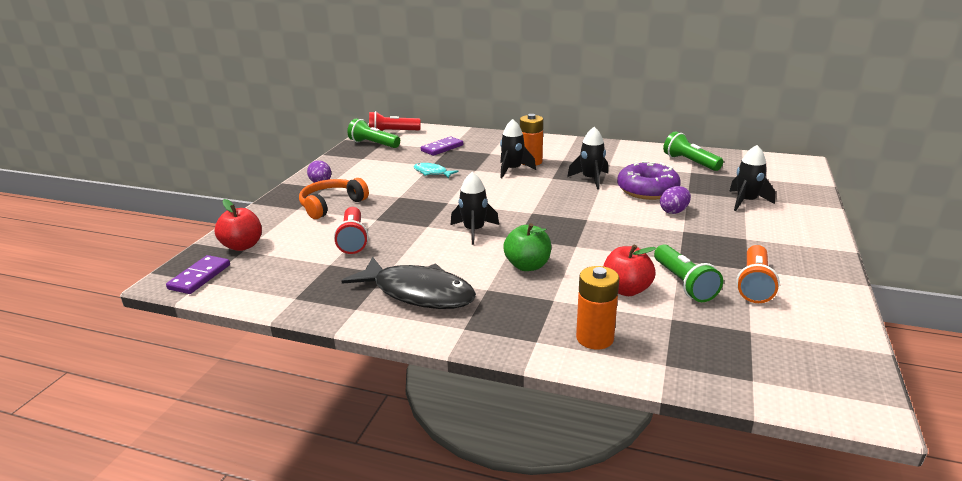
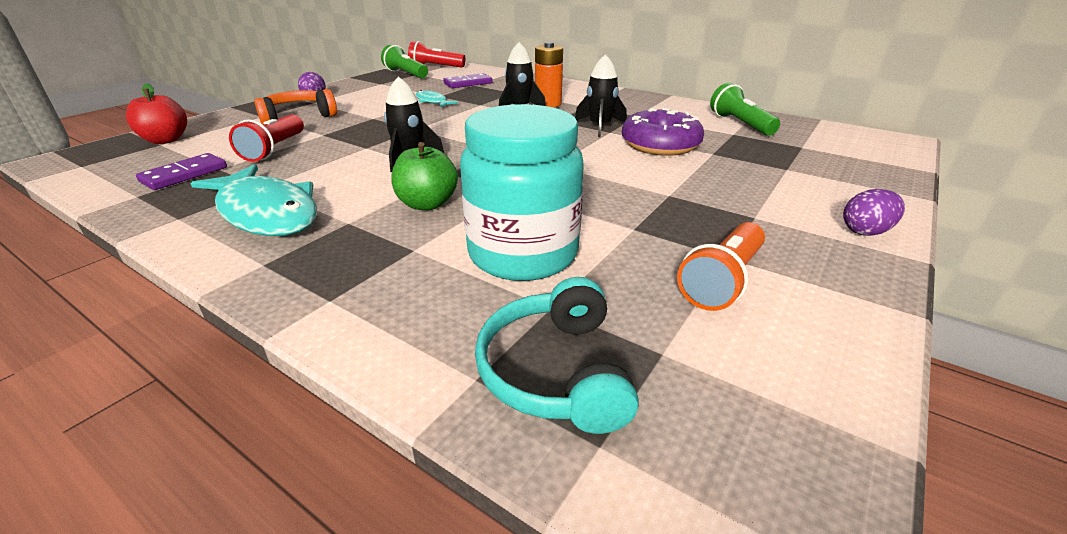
camera: 15 degrees right, 5 degrees up
(199, 277) = (85, 161): purple domino -> purple domino (184, 174)
(418, 293) = (266, 213): black fish -> turquoise fish
(594, 338) = (411, 312): orange battery -> none
(626, 290) = (523, 254): red apple -> turquoise jar
(674, 211) = (675, 171): purple egg -> purple egg (865, 231)
(683, 283) = (612, 260): green flashlight -> none
(703, 352) = (555, 371): none -> turquoise headphones
(746, 201) = (787, 173): black rocket -> none

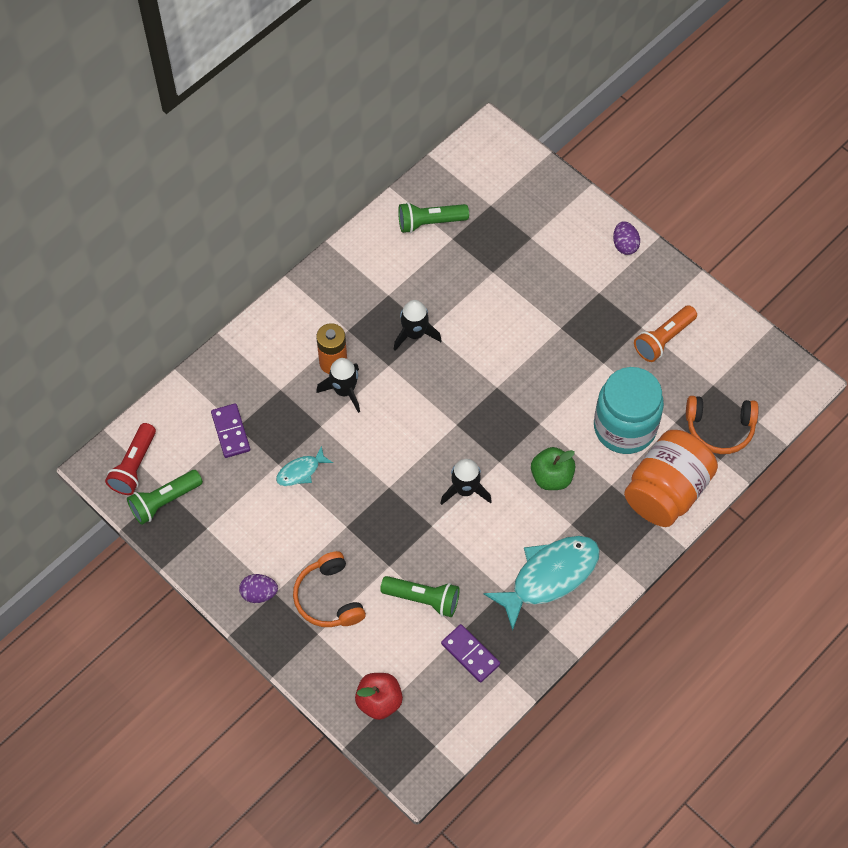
camera: 80 degrees left, 30 degrees up
(274, 149) = (423, 599): red flashlight -> green flashlight
(397, 307) = (666, 491): none -> orange jar
(555, 371) = (719, 428): turquoise headphones -> orange headphones
(660, 145) = (468, 302): purple donut -> none
(722, 281) = (663, 339): orange flashlight -> orange flashlight turned 90 degrees clockwise

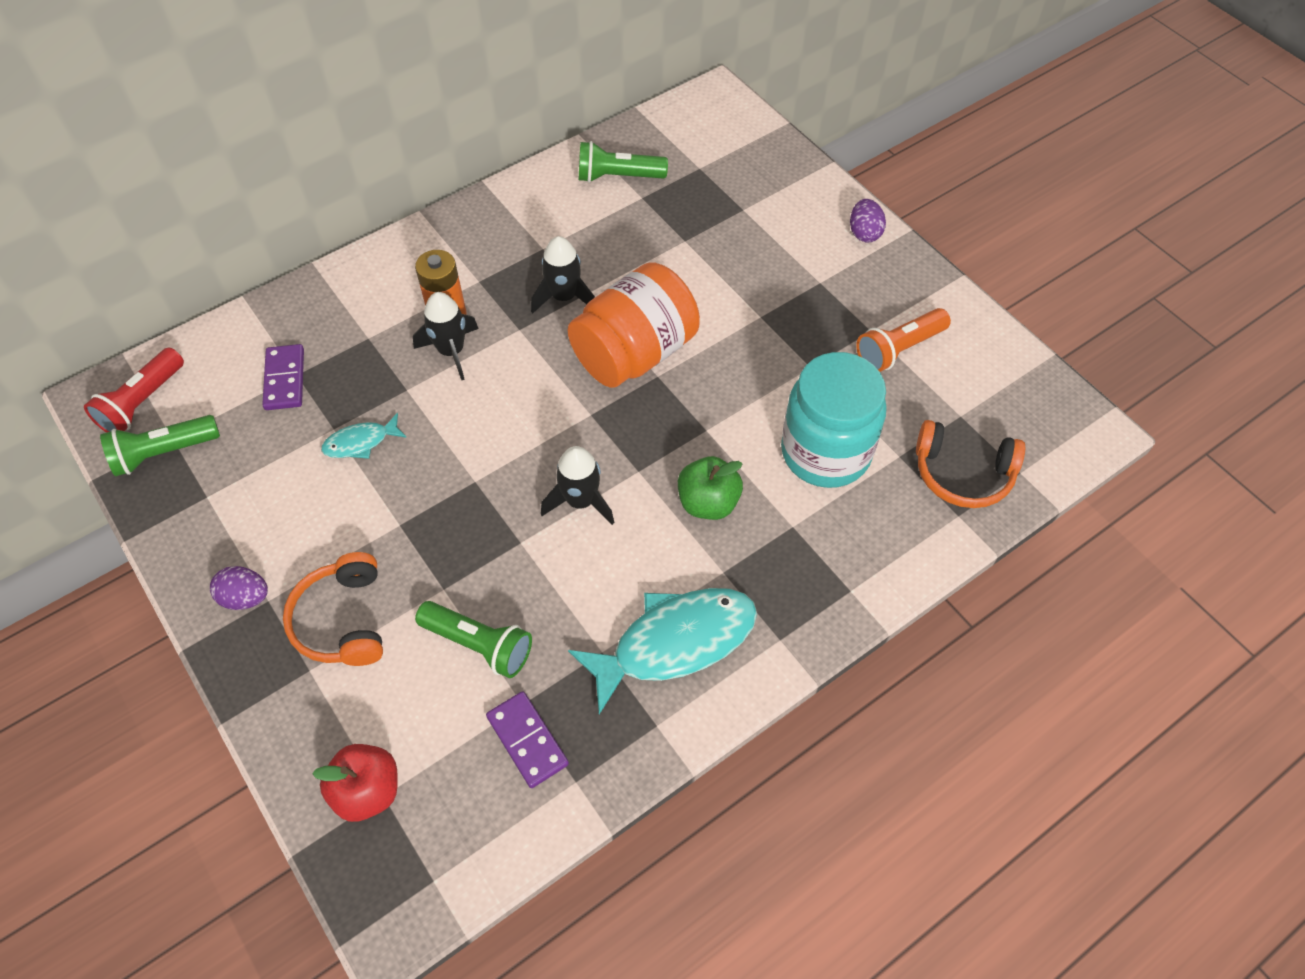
camera: 10 degrees right, 5 degrees down
(666, 491) = (872, 547): orange jar -> orange jar (635, 353)

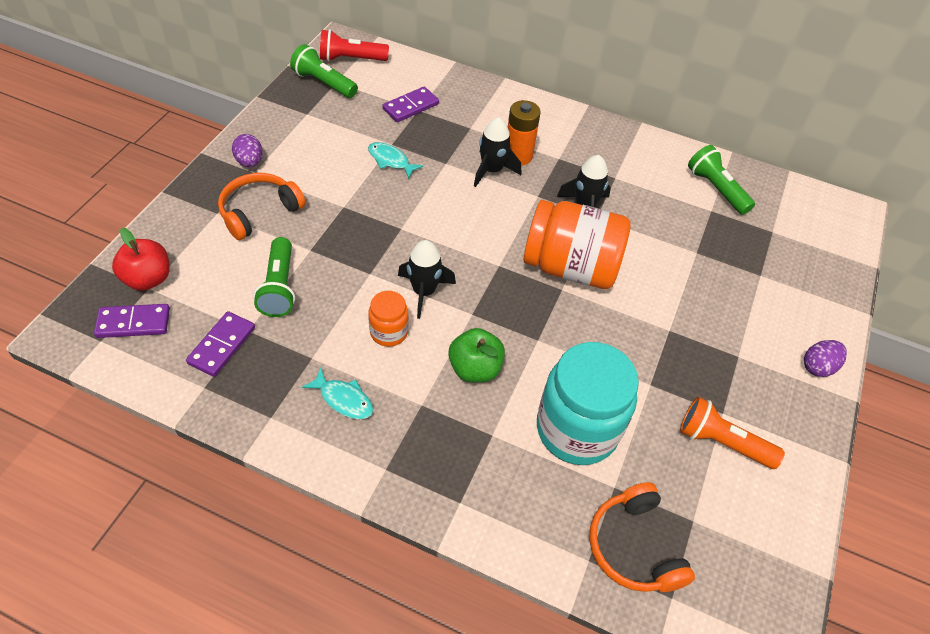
camera: 55 degrees right, 5 degrees down
(429, 831) = (133, 323): none -> purple domino
(614, 560) = (389, 332): none -> orange jar
(675, 643) = (343, 399): turquoise fish -> turquoise fish, size x0.49

